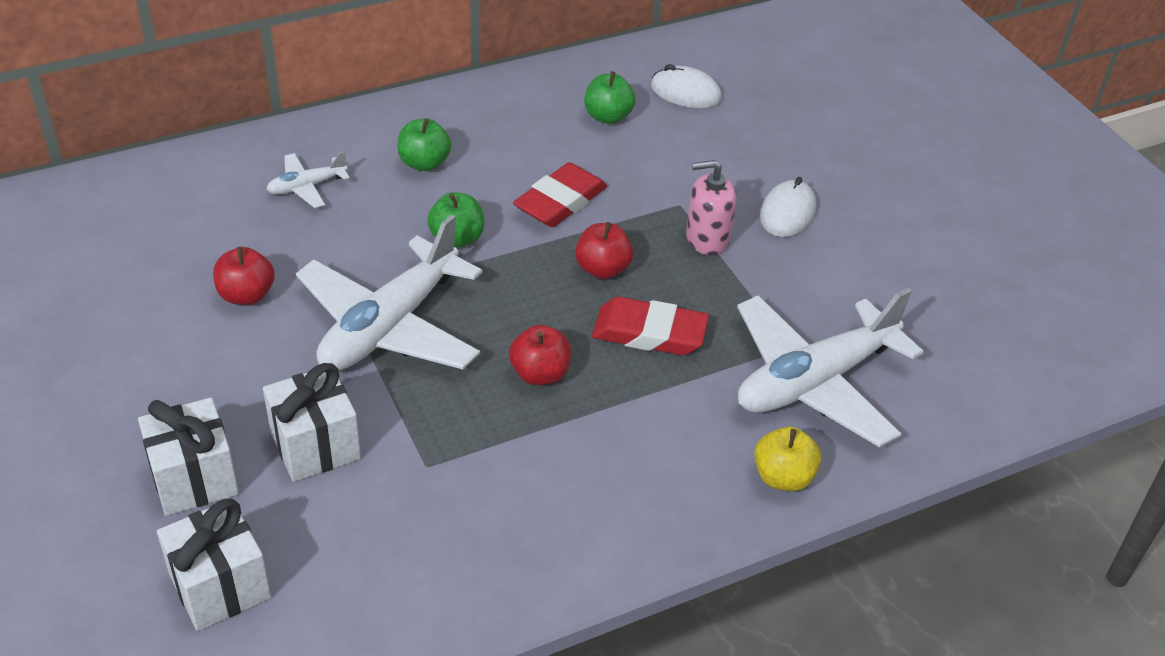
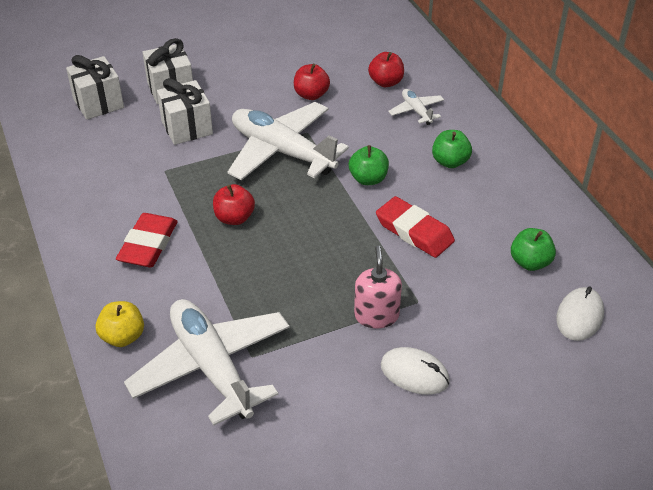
camera: 95 degrees right, 0 degrees up
(602, 269) = (338, 252): red apple -> red apple (386, 82)
(649, 333) = (270, 274): red eraser -> red eraser (148, 244)

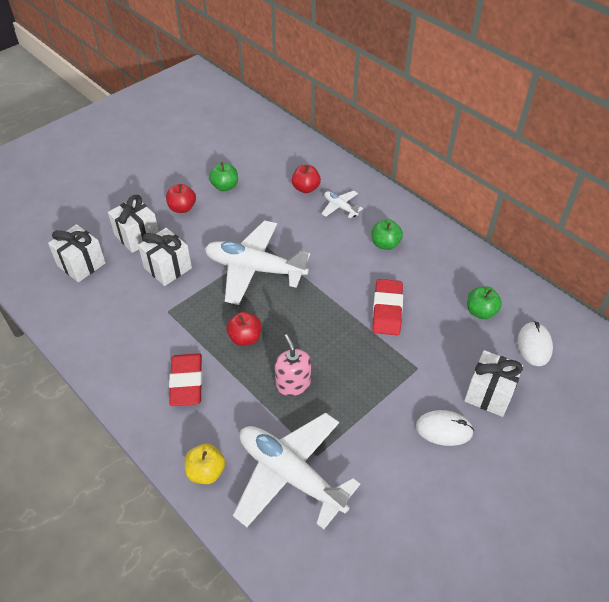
camera: 20 degrees left, 5 degrees up
(311, 95) = (253, 213): red apple -> red apple (182, 208)
(368, 179) = (332, 275): green apple -> green apple (225, 186)
(376, 315) = (393, 389): pink soap dispenser -> pink soap dispenser (293, 384)
(414, 231) = (387, 310): red eraser -> red eraser turned 75 degrees clockwise
(491, 352) = (489, 394): none -> white gift

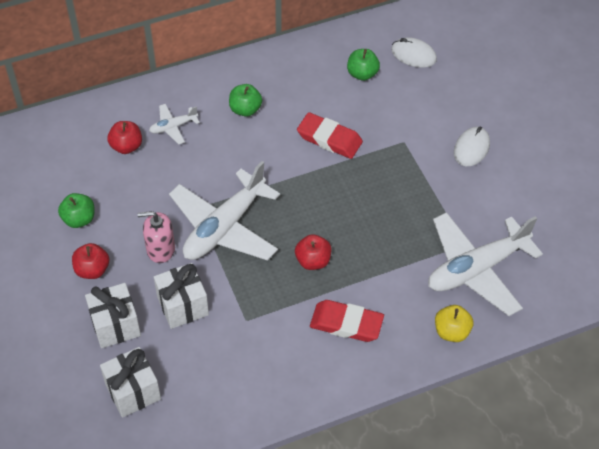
camera: 70 degrees left, 5 degrees up
(293, 384) = (383, 238): pink soap dispenser -> pink soap dispenser (160, 249)
(489, 394) = (449, 105): white gift -> none

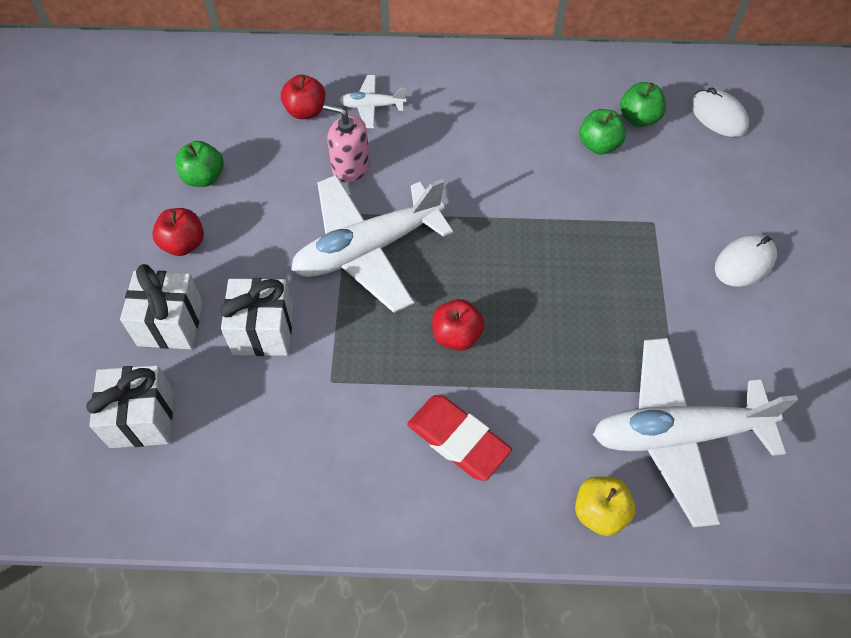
camera: 25 degrees right, 5 degrees up
(160, 249) = (276, 248): pink soap dispenser -> pink soap dispenser (350, 167)
(245, 109) = (469, 114): green apple -> green apple (599, 145)
(329, 139) = (556, 185): red eraser -> none

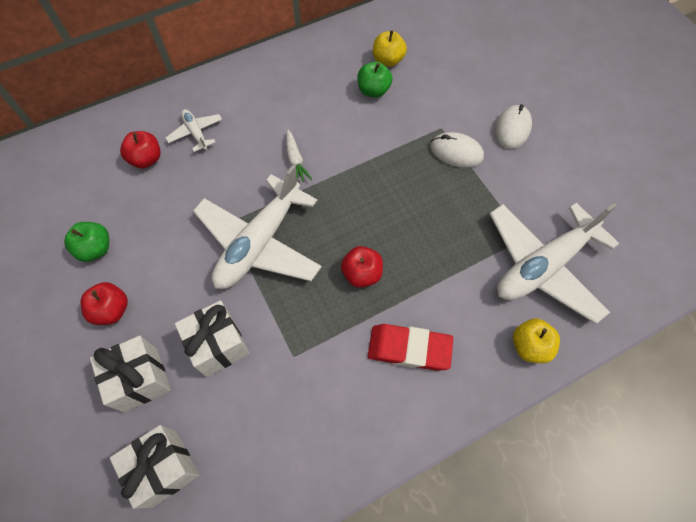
camera: 30 degrees left, 5 degrees up
(350, 167) = (208, 186): pink soap dispenser -> none
(372, 106) = (196, 133): white plane -> white plane turned 90 degrees clockwise
(460, 182) = (295, 160): none -> white carrot
(638, 118) = (388, 60): green apple -> yellow apple
(718, 116) = (437, 36): white mouse -> white mouse (456, 152)

